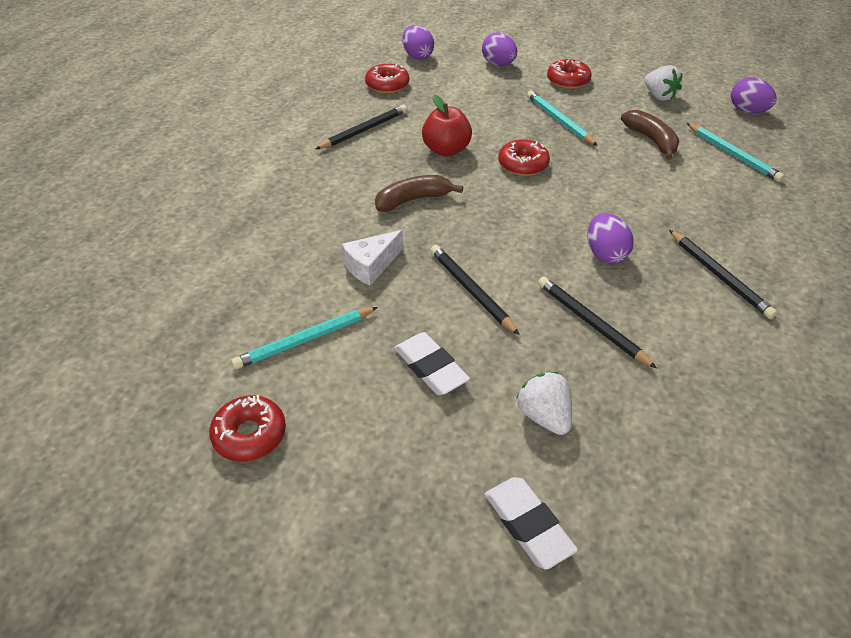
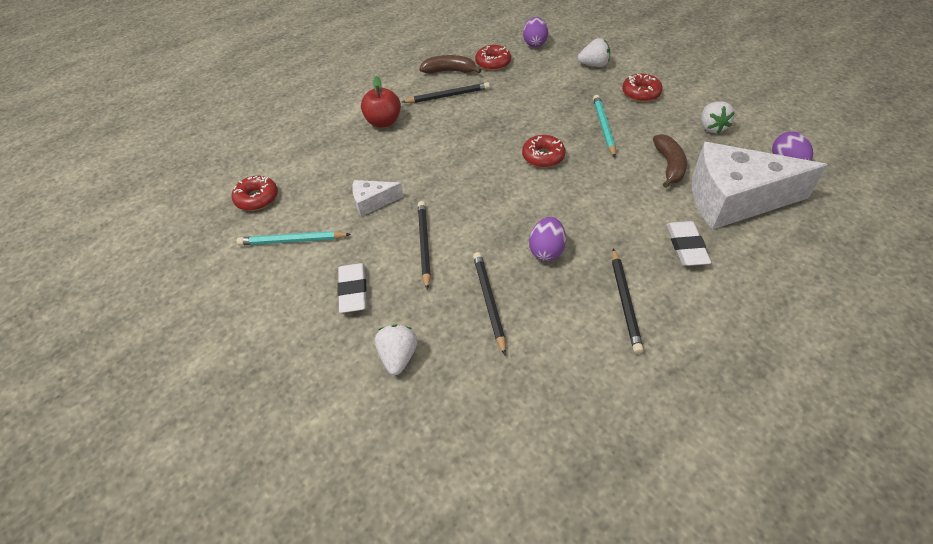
camera: 30 degrees right, 5 degrees up
(249, 434) = (216, 291): red donut -> red donut (257, 198)
(413, 200) = (439, 161): brown banana -> brown banana (449, 71)
(446, 150) = (494, 128): red apple -> red apple (383, 122)
(498, 64) = (594, 65): purple egg -> white strawberry
(528, 525) = (326, 426): white eraser -> white eraser (686, 246)
(733, 155) = (734, 200): turquoise pencil -> white cheese

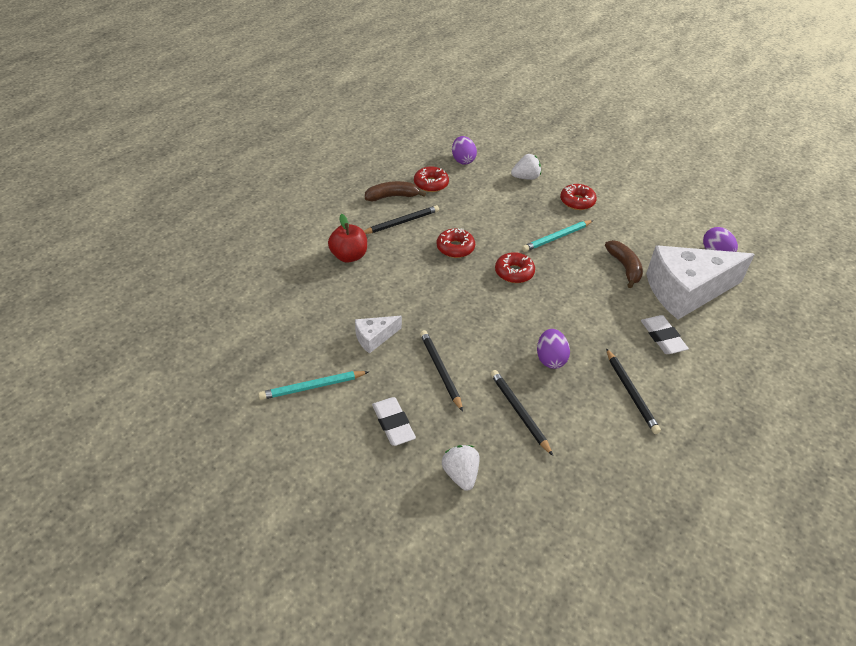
camera: 20 degrees left, 5 degrees down
(257, 198) = (255, 350): red donut -> red donut (455, 248)
(603, 127) = (556, 237): turquoise pencil -> turquoise pencil turned 105 degrees counterclockwise
(711, 127) = (647, 228): white strawberry -> none

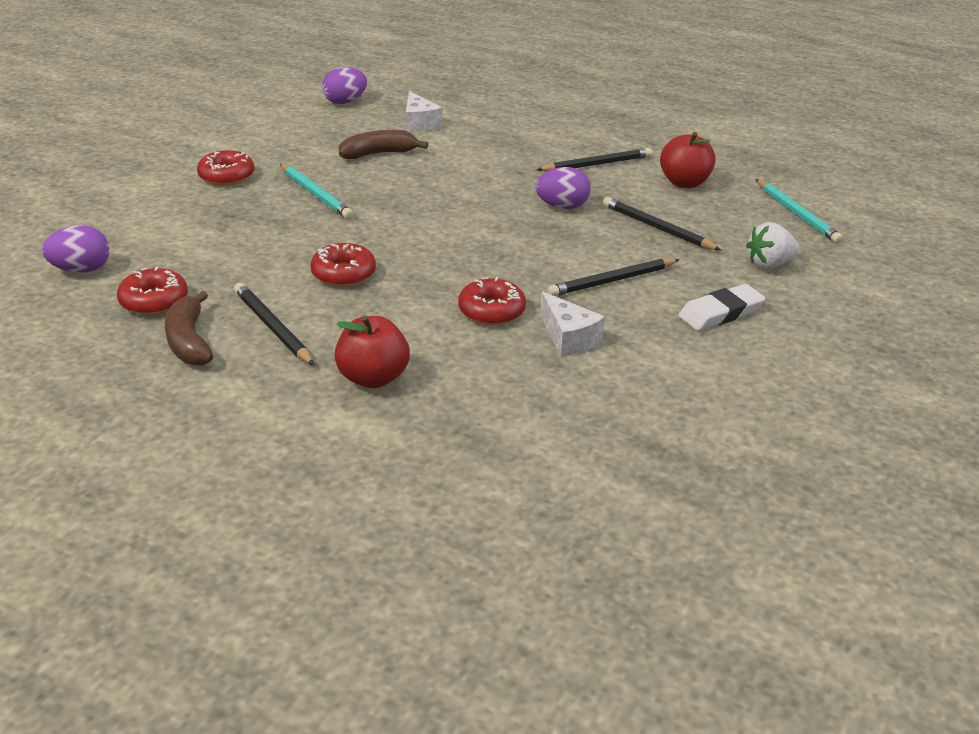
camera: 95 degrees left, 10 degrees down
(312, 387) = (690, 387): turquoise pencil -> turquoise pencil (797, 214)
(514, 272) = (398, 227): red donut -> red donut (491, 311)
(519, 412) = (657, 228): black pencil -> black pencil turned 75 degrees clockwise
(525, 177) = (153, 213): white strawberry -> none
(604, 449) = (684, 183): none -> red apple
(662, 337) = (503, 142): white eraser -> none
(686, 291) = (419, 123): white cheese -> white cheese, size x0.45

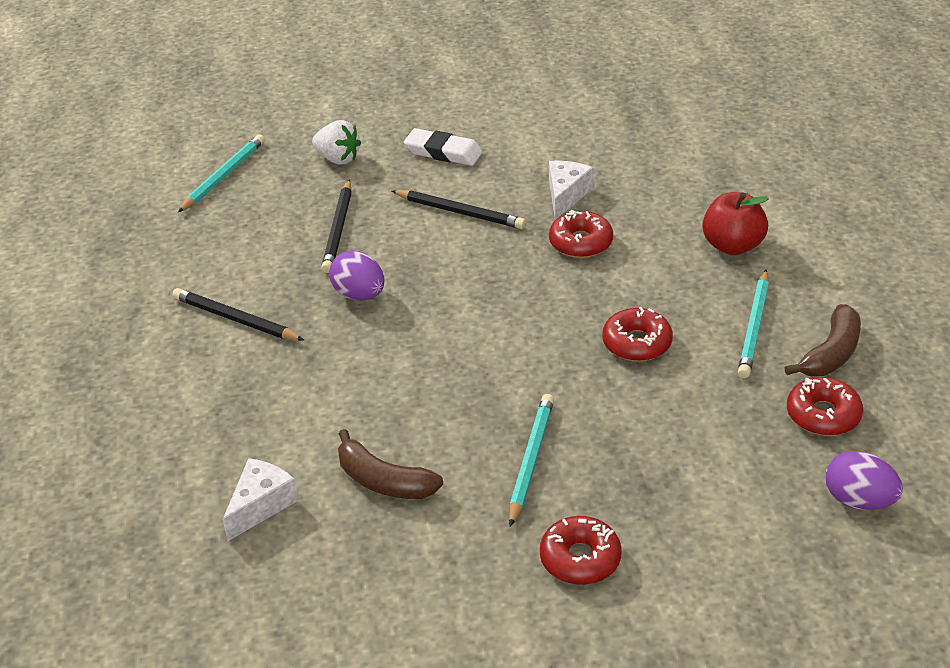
camera: 125 degrees left, 5 degrees up
(272, 327) = (754, 327): black pencil -> turquoise pencil
(345, 102) = (260, 621): purple egg -> none
(684, 183) = (221, 252): red apple -> none

